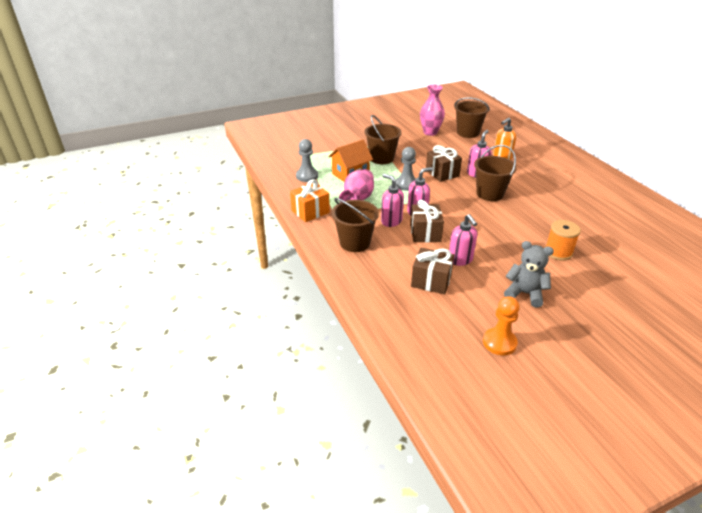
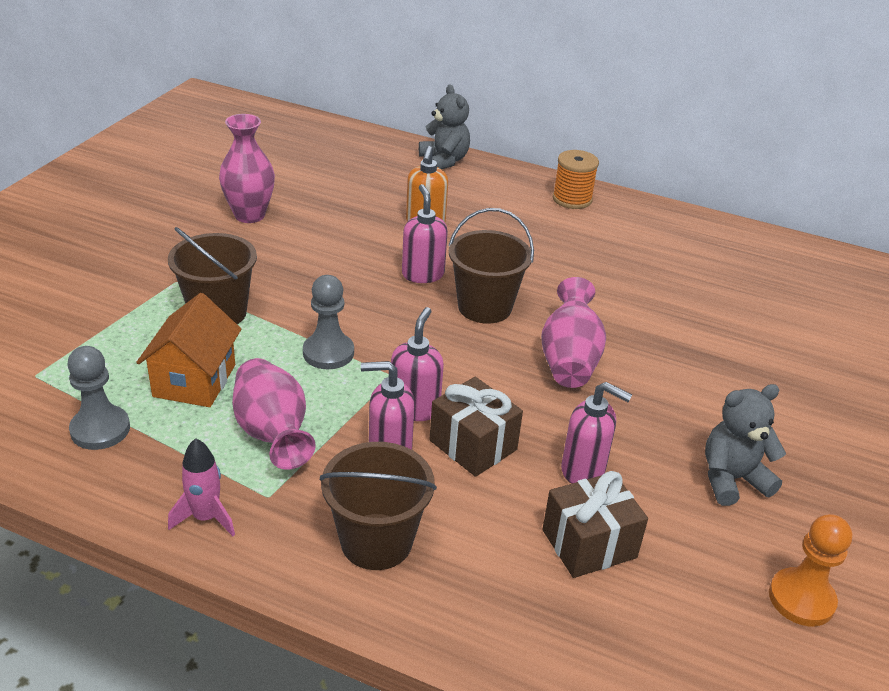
camera: 45 degrees left, 0 degrees up
(310, 211) = (206, 518): orange gift -> pink rocket
(442, 173) = (365, 298): brown gift -> none
(468, 133) = (317, 191): brown bucket -> none
(504, 224) = (569, 359): none -> pink vase
(541, 138) = (444, 161): none -> grey teddy bear
(558, 252) = (689, 373): orange spool -> orange spool (572, 199)

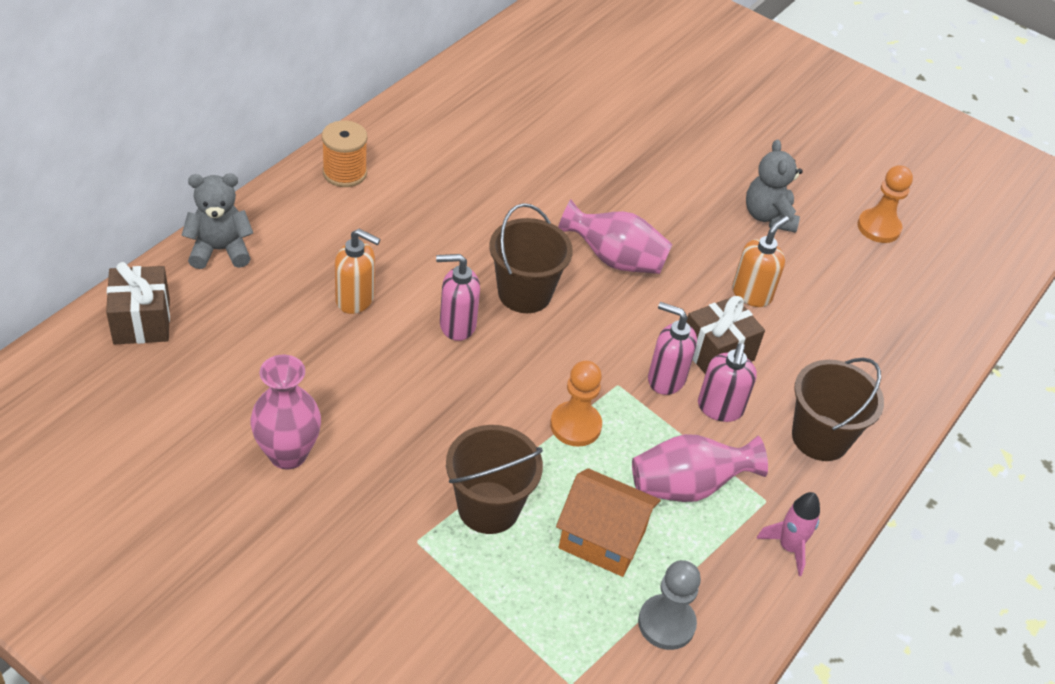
camera: 80 degrees left, 10 degrees up
(328, 353) = (575, 425): grey pawn -> orange pawn
(583, 470) = (752, 294): pink soap dispenser -> orange soap dispenser
(589, 544) = (827, 315): brown gift -> brown gift (142, 321)

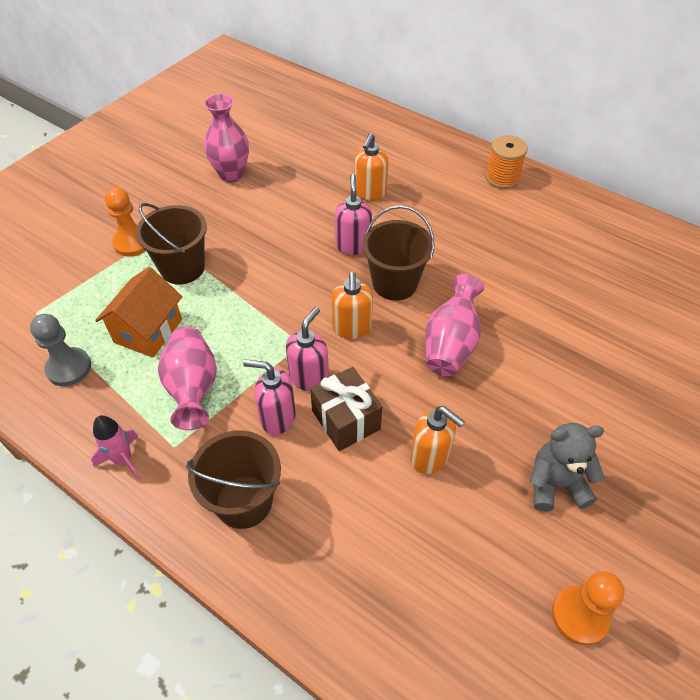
camera: 95 degrees right, 5 degrees up
(142, 321) = (335, 109): brown gift -> none
(220, 250) = (403, 130): grey teddy bear -> none
(575, 425) = (256, 316): orange pawn -> orange pawn (132, 243)
(594, 337) = (352, 328): none -> orange soap dispenser

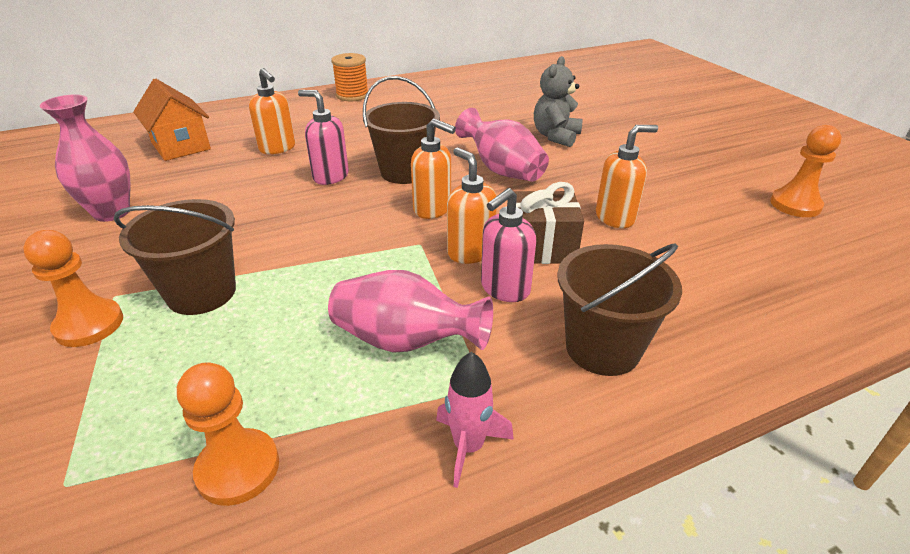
camera: 60 degrees left, 15 degrees down
(69, 368) = (238, 468): grey pawn -> orange pawn
(148, 331) = (268, 355): orange house -> orange house (181, 146)
(309, 378) = (470, 252): pink soap dispenser -> orange soap dispenser
(555, 485) = (674, 175): grey teddy bear -> grey teddy bear (556, 136)

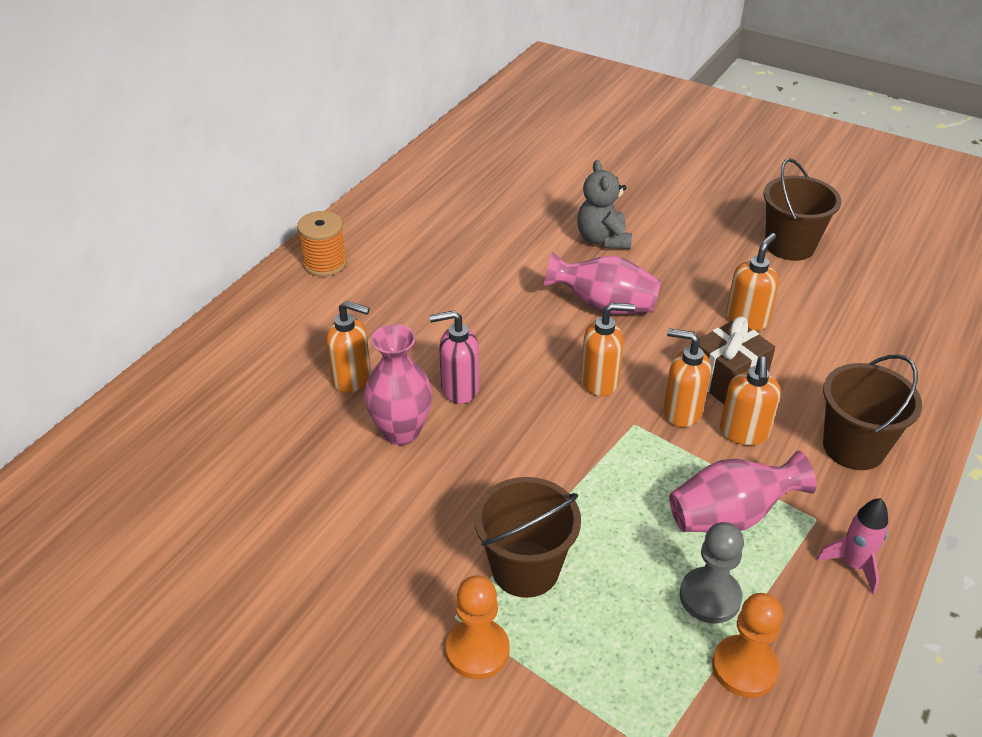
camera: 35 degrees left, 5 degrees up
(112, 212) = (302, 543): pink vase -> pink vase (401, 432)
(181, 146) = (235, 427): orange house -> none
(297, 391) = (710, 597): none -> grey pawn
(404, 172) = (521, 349): brown bucket -> brown bucket (790, 246)
(504, 289) = (744, 433): pink soap dispenser -> orange soap dispenser
(795, 205) = (852, 243): orange pawn -> none

